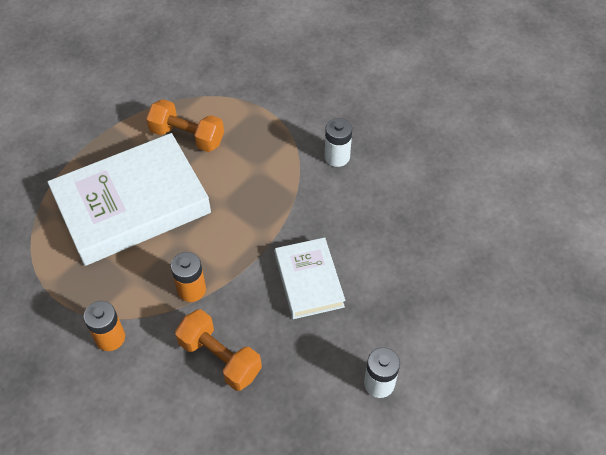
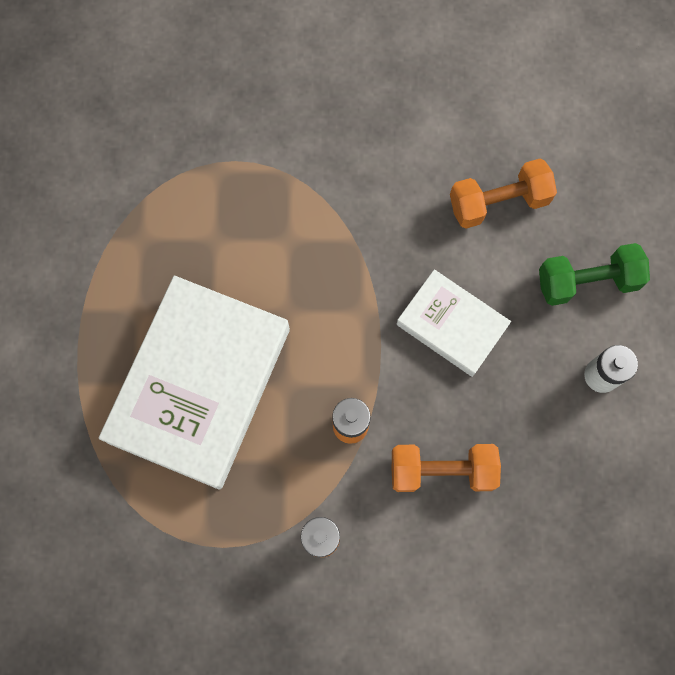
camera: 40 degrees left, 20 degrees up
(187, 136) = (178, 260): orange dumbbell -> orange dumbbell (498, 202)
(337, 157) = (356, 163): white battery -> none
(422, 320) = (587, 281): none -> green dumbbell

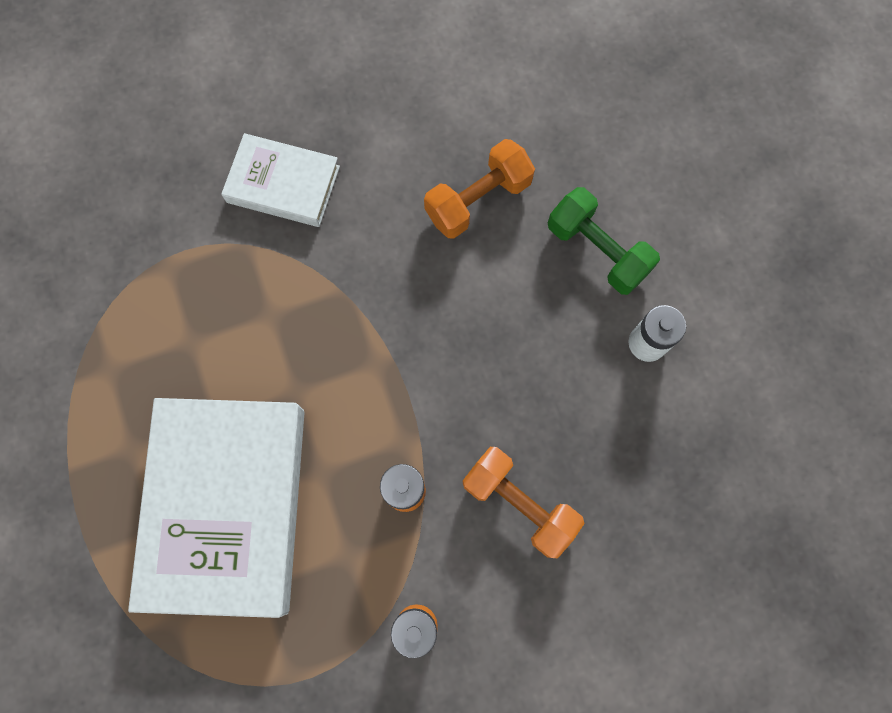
camera: 20 degrees left, 0 degrees up
(442, 470) = (519, 504): orange dumbbell -> orange dumbbell turned 60 degrees clockwise
(451, 325) = (475, 345): white book -> white book (283, 184)
(587, 281) = (597, 250): green dumbbell -> green dumbbell turned 75 degrees clockwise

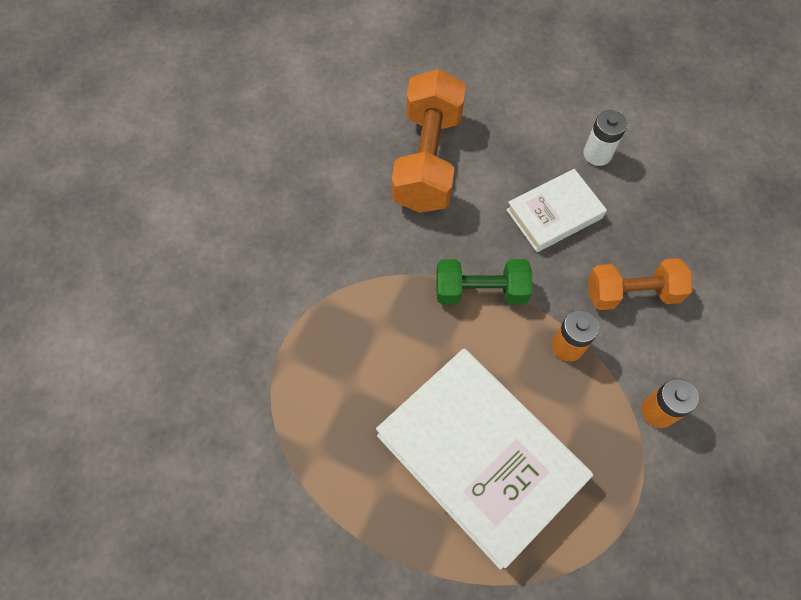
camera: 45 degrees left, 10 degrees down
(283, 184) = (305, 247): white book -> white book (554, 214)
(478, 200) = (428, 160): orange dumbbell -> orange dumbbell, size x1.58
(597, 250) = (520, 131): green dumbbell -> green dumbbell (480, 290)

